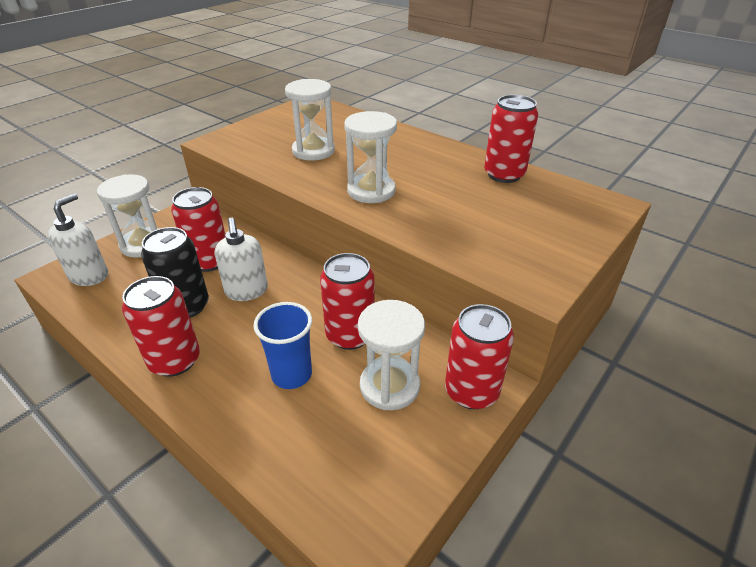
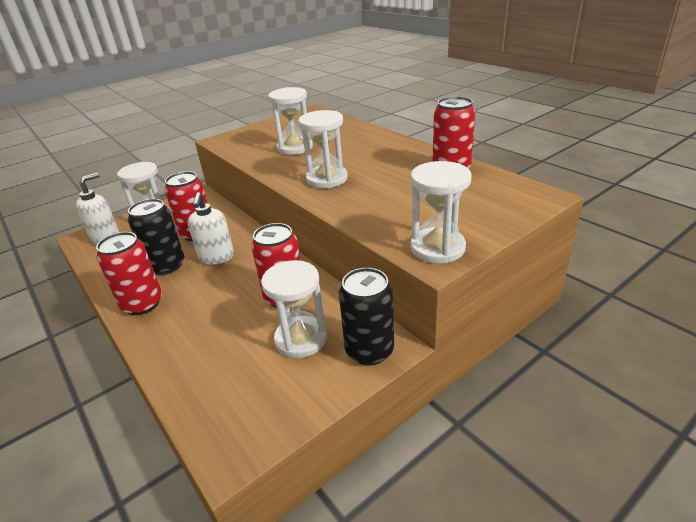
camera: 15 degrees right, 5 degrees down
(291, 374) = (225, 322): blue cup -> none
(471, 391) = (369, 350): red can -> black can
(535, 272) = (437, 248): none -> white hourglass

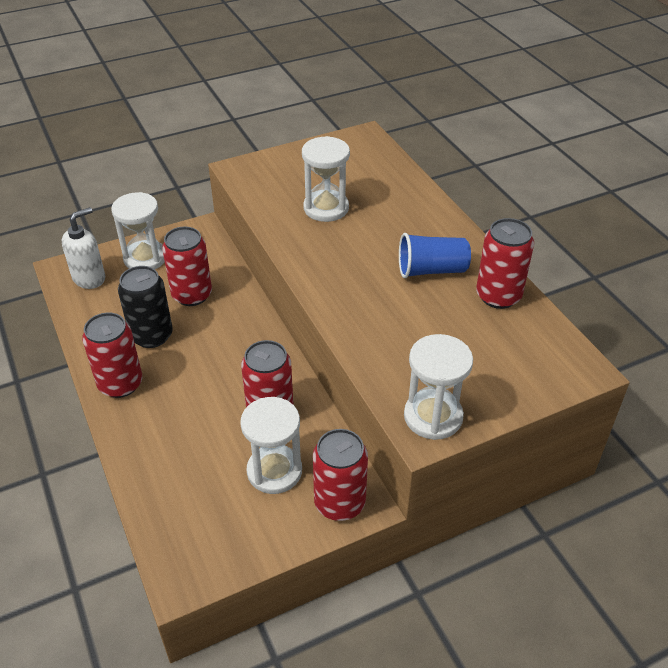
camera: 10 degrees right, 10 degrees up
(216, 257) = (207, 337): white soap dispenser -> none
(327, 179) = (348, 276): white hourglass -> none
(369, 350) = (339, 503): black can -> red can
(391, 165) = (431, 270): none -> blue cup

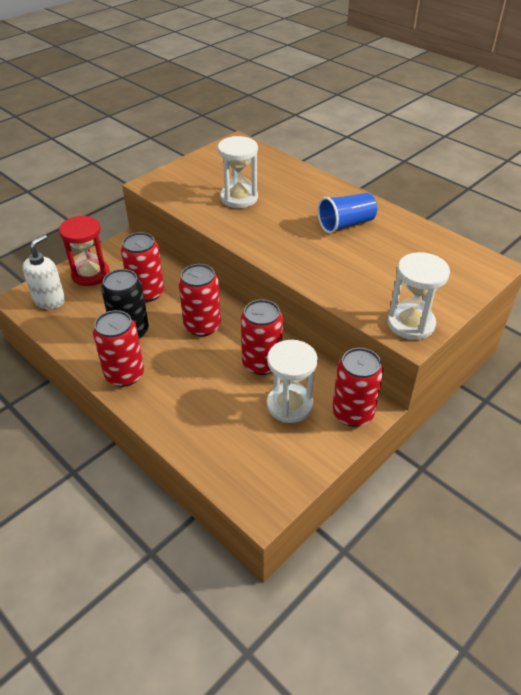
camera: 20 degrees left, 0 degrees up
(145, 258) = (90, 274): white hourglass -> red hourglass
(498, 296) = (404, 231): red can -> red can (202, 326)

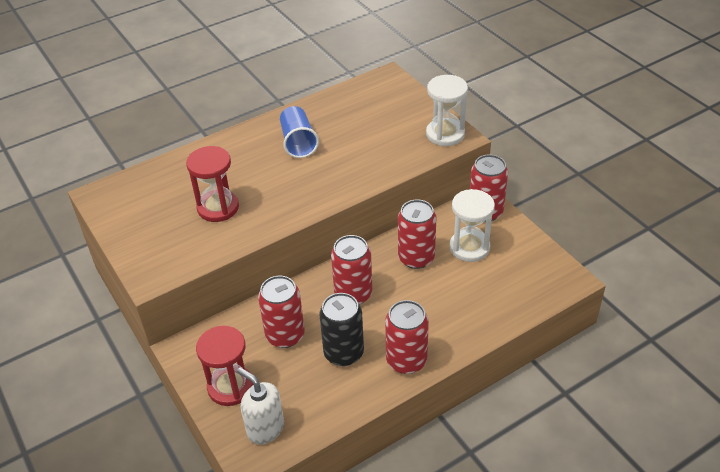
camera: 75 degrees left, 0 degrees up
(239, 198) = (218, 208): white hourglass -> red hourglass

